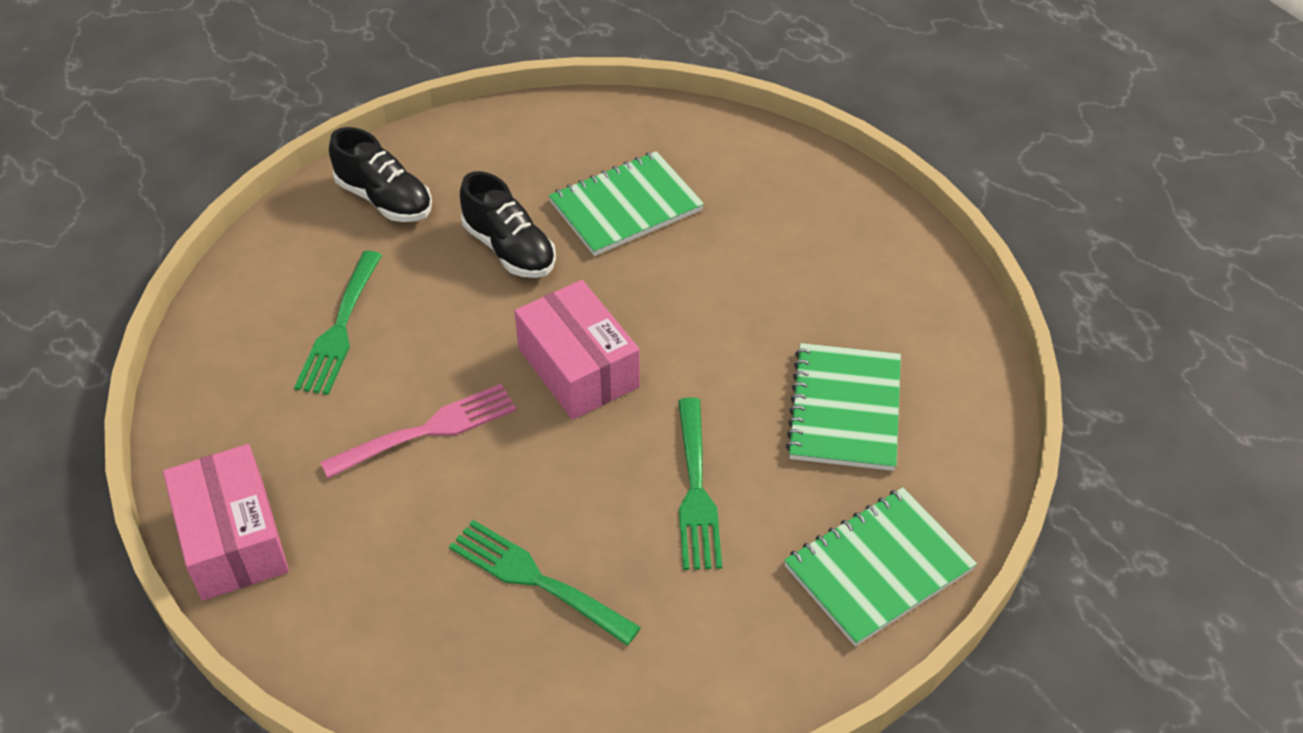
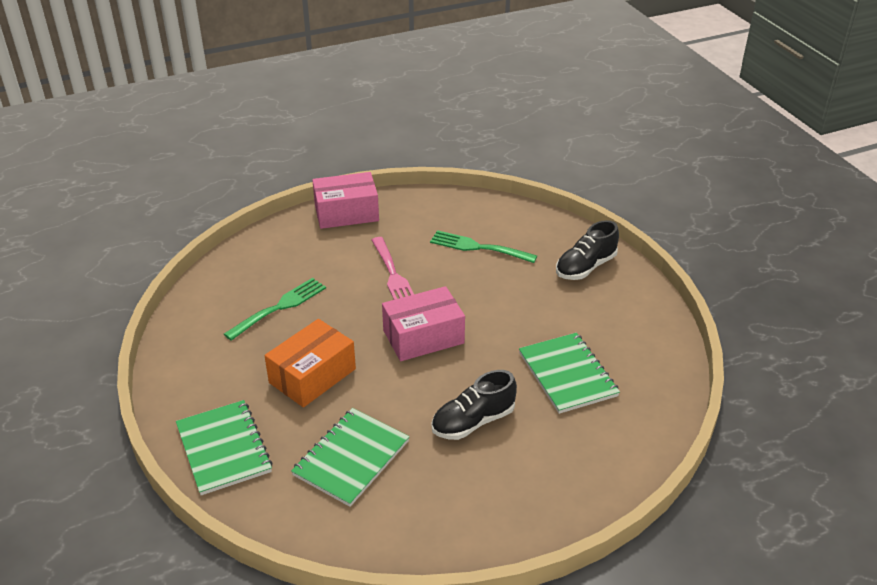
camera: 100 degrees right, 10 degrees down
(509, 249) = (532, 316): black shoe -> black shoe (473, 421)
(696, 491) = (312, 376): green fork -> orange box
(844, 409) = (351, 458): green notebook -> green notebook turned 75 degrees counterclockwise

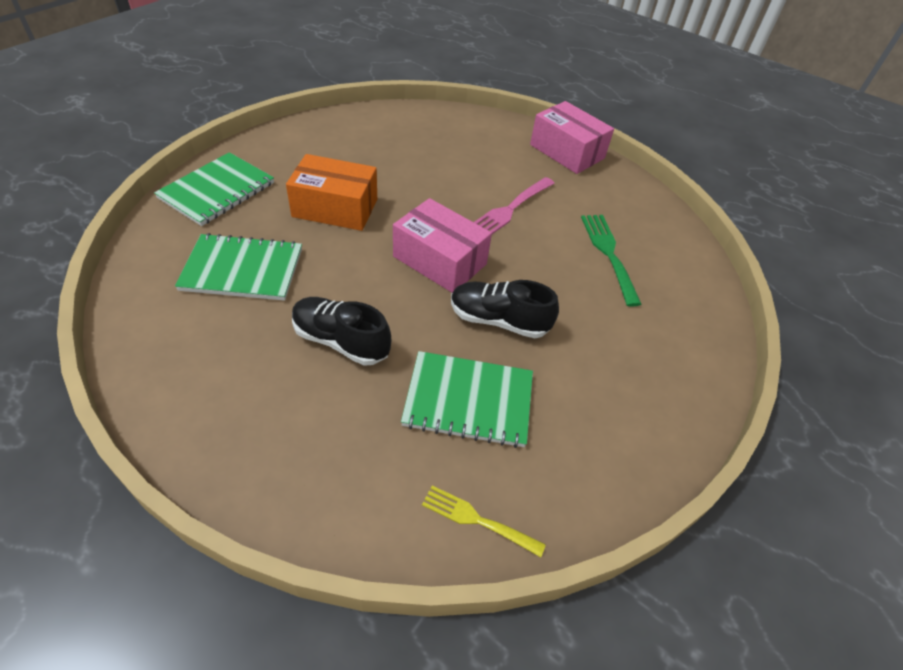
camera: 55 degrees right, 10 degrees up
(280, 307) = (408, 159): green fork -> none
(567, 374) = (468, 400): green notebook -> green notebook turned 60 degrees clockwise
(585, 267) = (667, 355): black shoe -> black shoe (498, 320)
(658, 406) = (477, 520): none -> yellow fork

